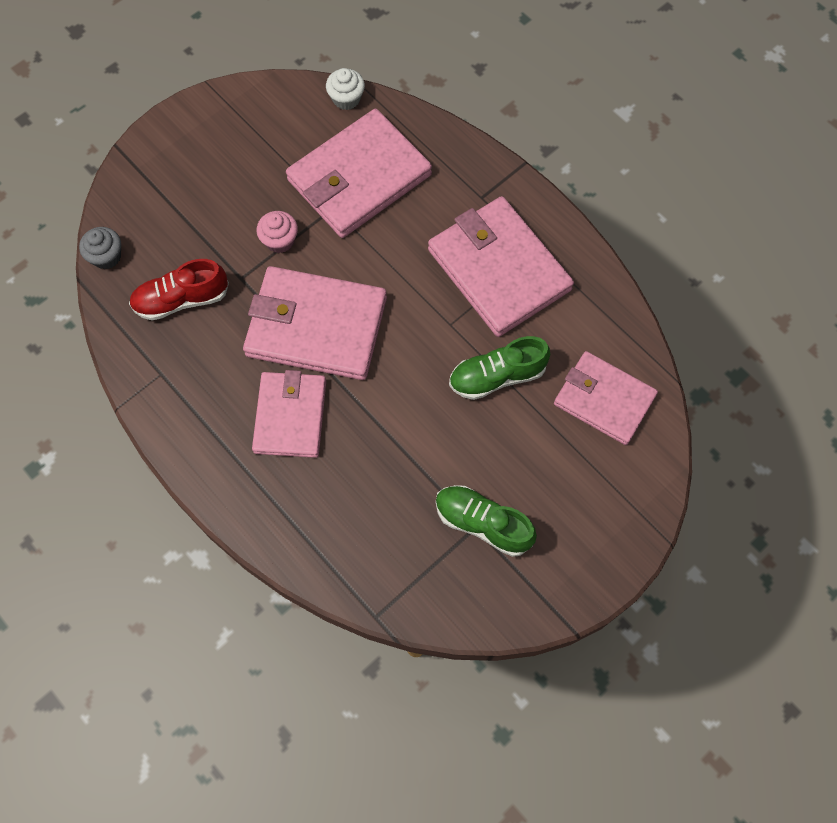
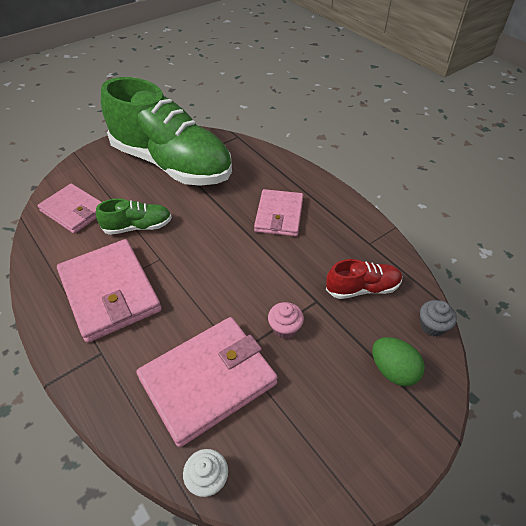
camera: 175 degrees left, 20 degrees down
(163, 202) = (393, 370): none -> green egg
(316, 327) = (258, 263): pink wallet -> none
(482, 523) = (172, 164): green shoe -> green shoe, size x2.41

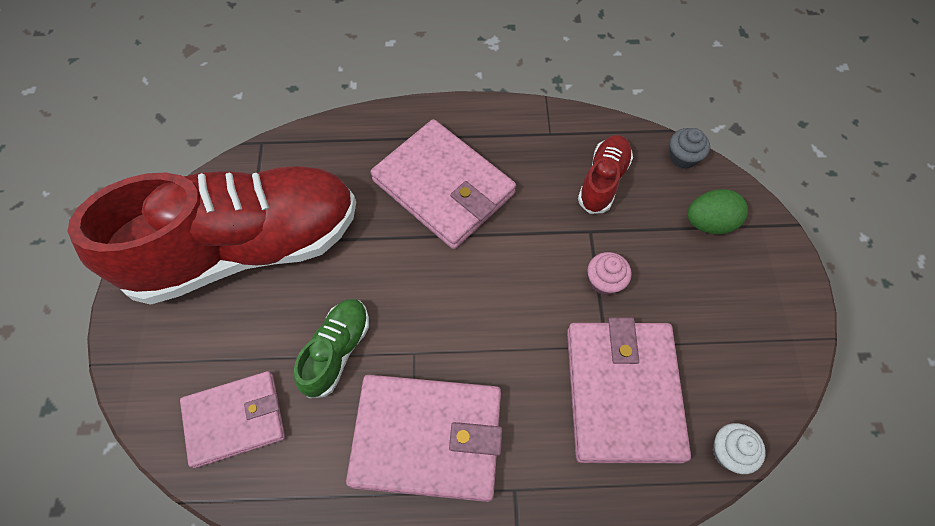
camera: 55 degrees left, 15 degrees up
(172, 164) = (246, 248): green shoe -> red shoe
(279, 215) = (444, 187): pink wallet -> pink wallet, size x1.52

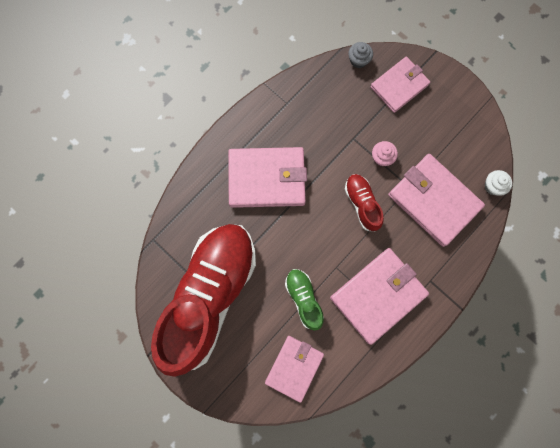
camera: 45 degrees left, 15 degrees up
(603, 181) = (335, 107): red shoe -> red shoe (362, 204)
(709, 223) = (399, 86): green egg -> pink wallet

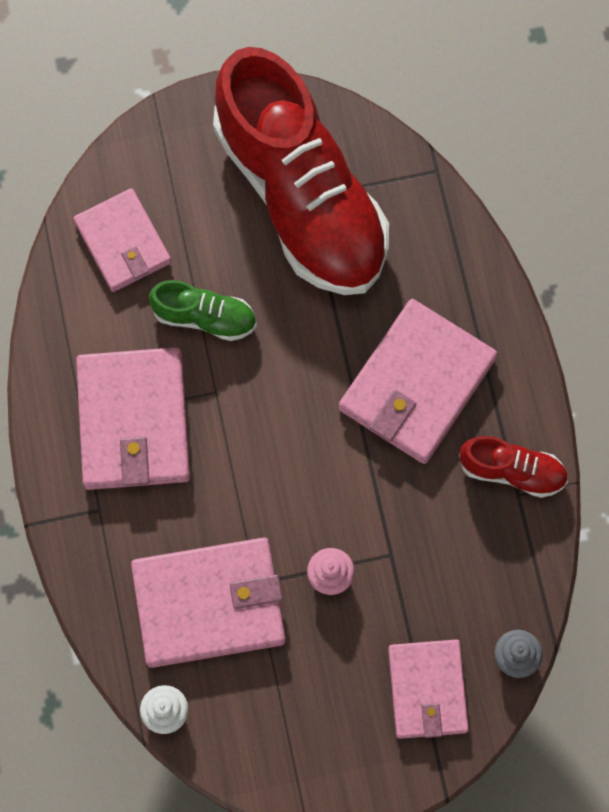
camera: 125 degrees right, 5 degrees down
(362, 204) = (280, 494): red shoe -> red shoe (512, 471)

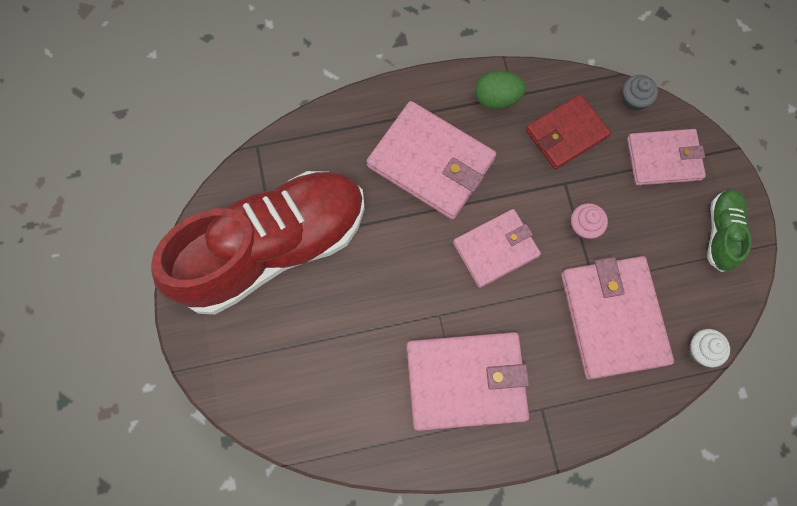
camera: 90 degrees left, 0 degrees up
(123, 242) = (308, 394): pink wallet -> pink wallet (496, 249)
(205, 317) = (376, 324): green shoe -> green shoe (721, 233)
(462, 560) = (566, 134): none -> red wallet
(512, 471) = (497, 98): red shoe -> green egg

